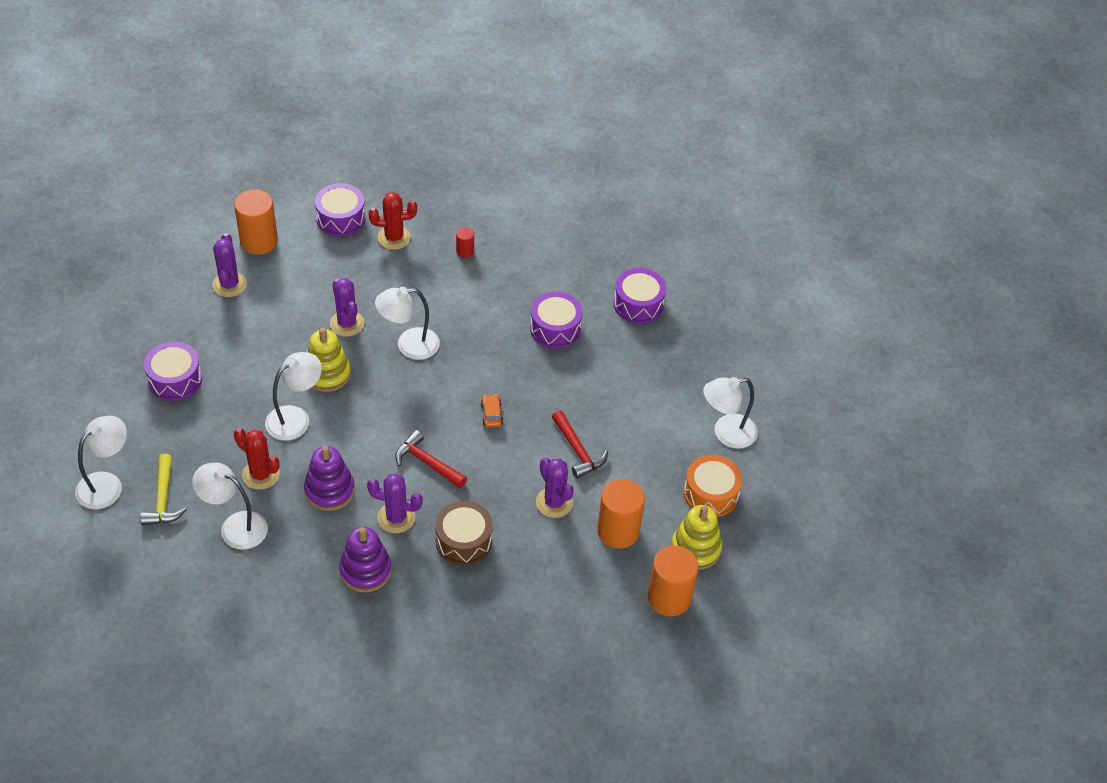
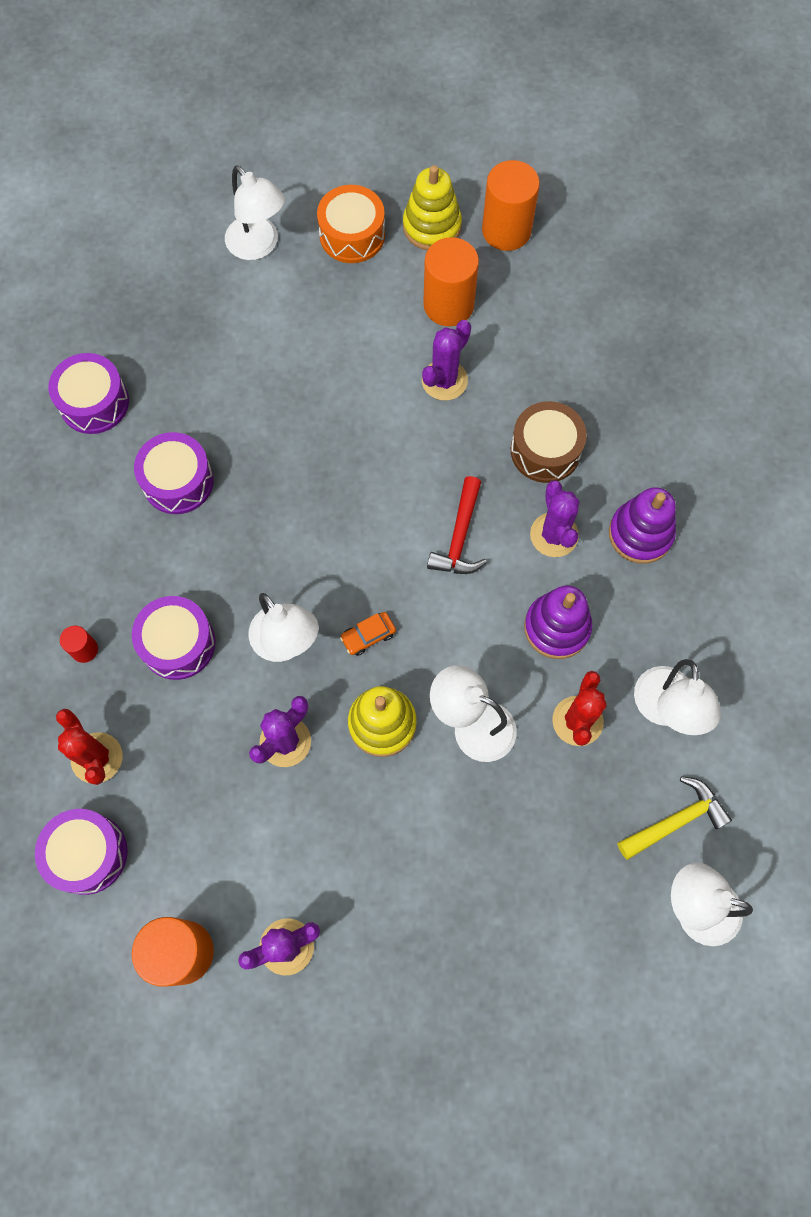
camera: 110 degrees left, 20 degrees up
(175, 379) = (489, 921): purple drum -> purple drum (178, 643)
(491, 414) = (351, 497): orange car -> orange car (368, 636)
(577, 450) = (359, 384): red hammer -> none

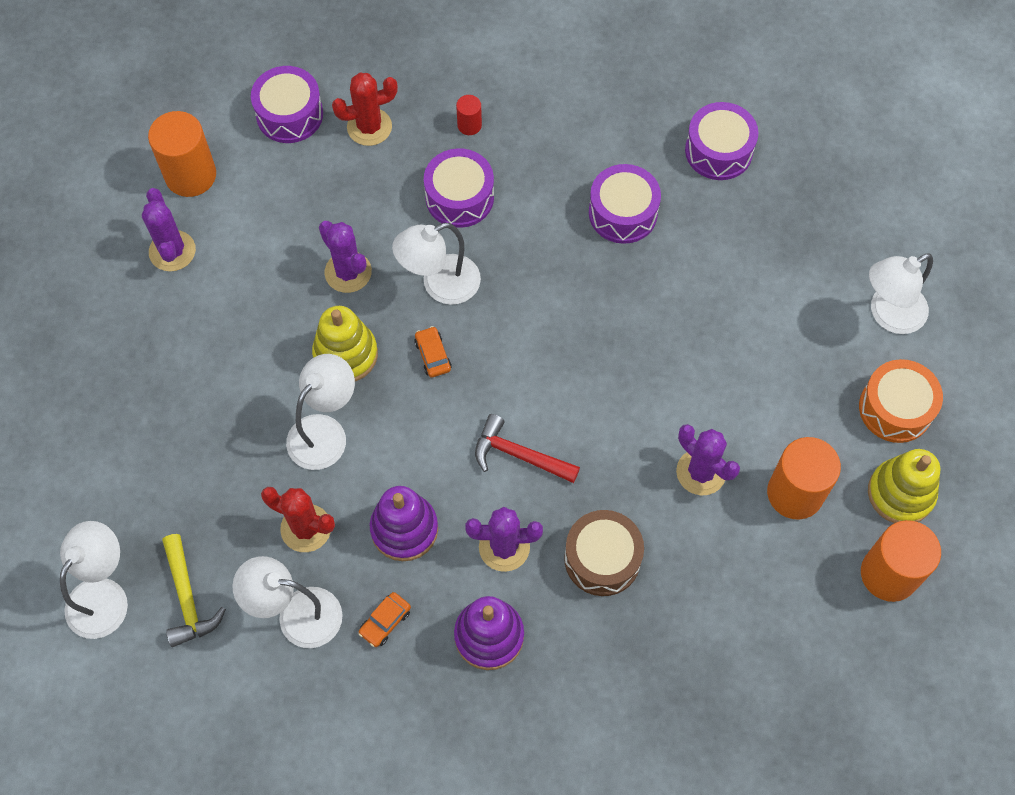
camera: 100 degrees right, 5 degrees down
(650, 627) = (385, 622): none -> orange car

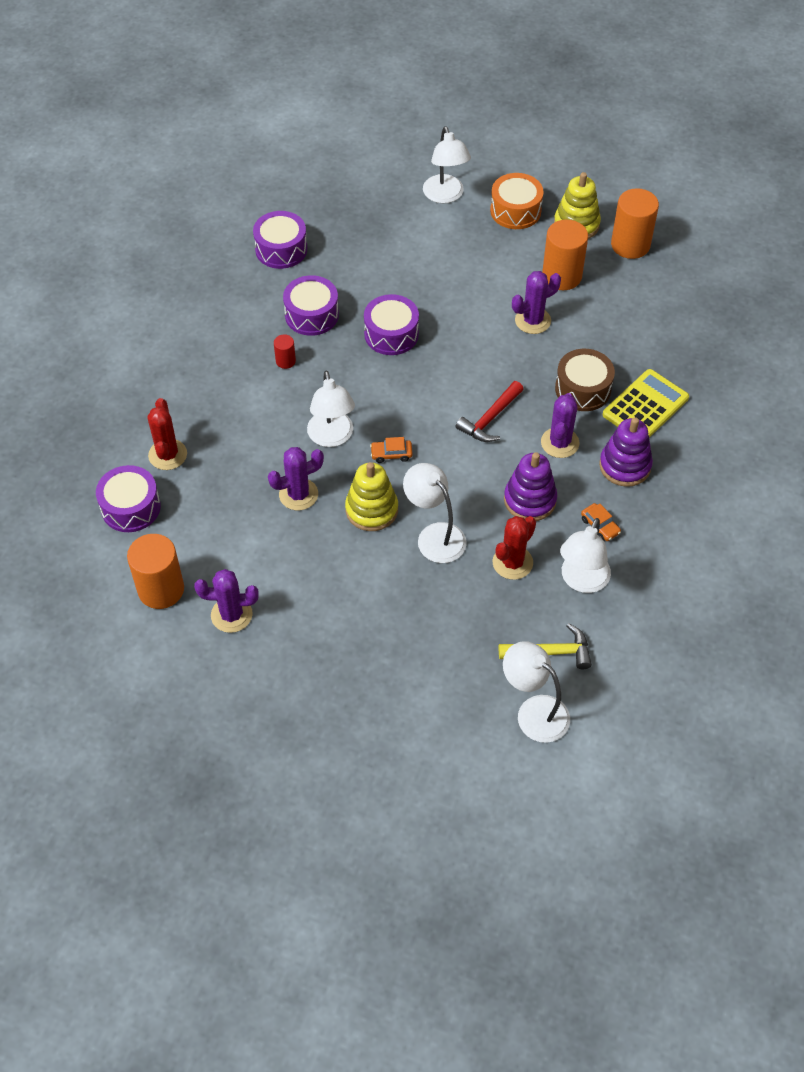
camera: 75 degrees left, 10 degrees down
(459, 197) = (258, 409): purple drum -> purple drum (391, 334)
(469, 125) = (194, 389): red cylinder -> red cylinder (285, 361)
(596, 645) = (645, 406): none -> yellow calculator

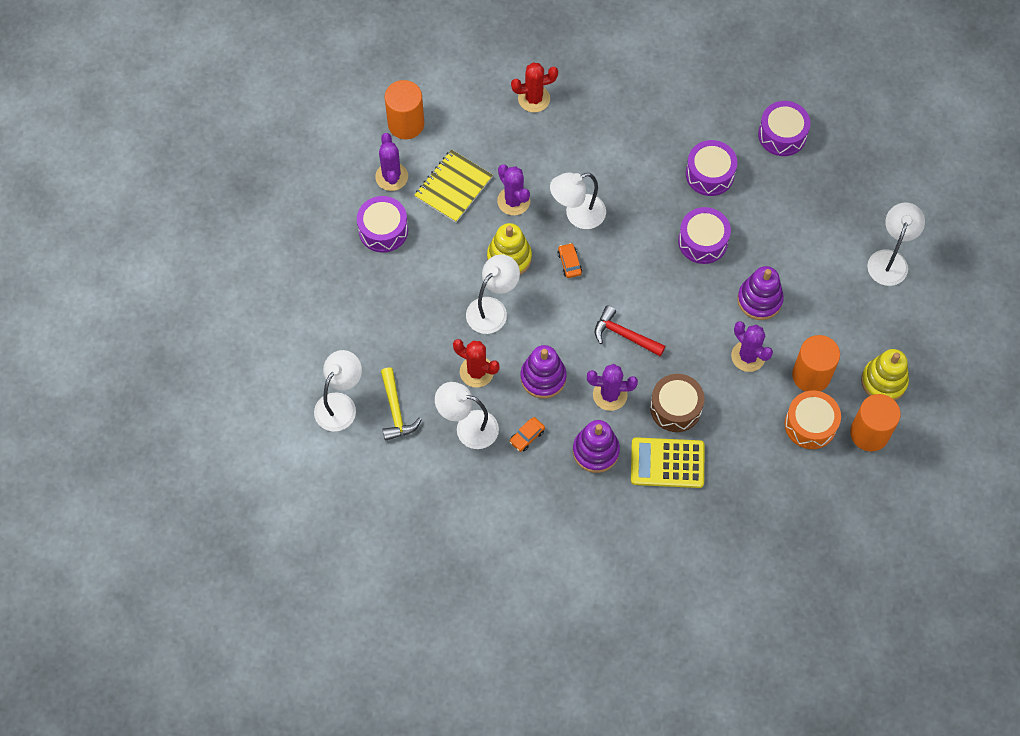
camera: 80 degrees right, 10 degrees up
(131, 507) = (477, 85): purple drum -> purple drum (383, 230)
(264, 552) = (453, 187): none -> yellow notebook
(285, 361) = (652, 164): red cylinder -> none
(445, 196) = (890, 260): white lamp -> white lamp turned 135 degrees clockwise
(470, 300) = (759, 300): none -> purple stacking toy
(515, 211) = (887, 324): orange drum -> orange drum (810, 424)
(645, 406) = (667, 463): yellow calculator -> yellow calculator turned 150 degrees clockwise

